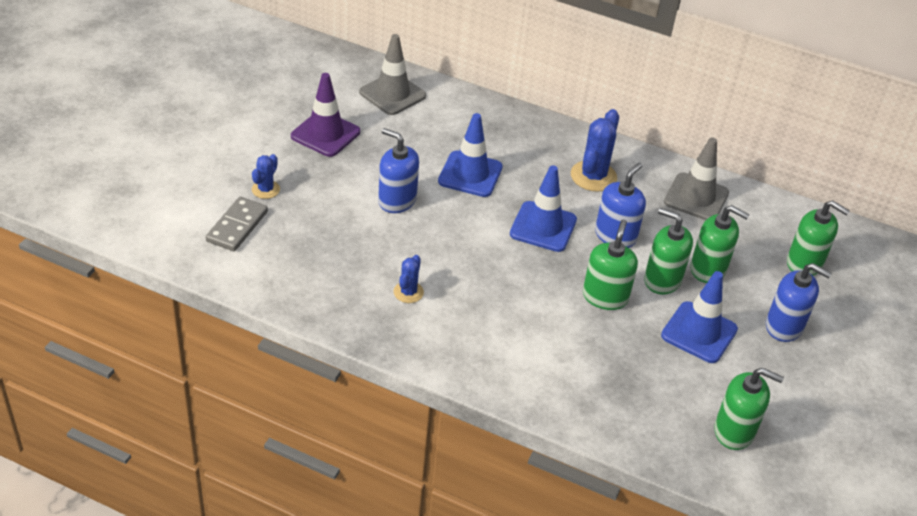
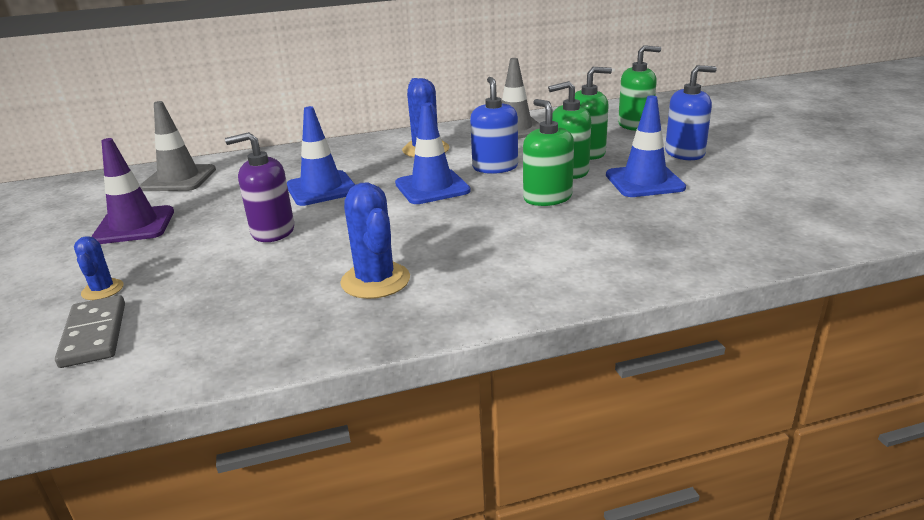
camera: 35 degrees left, 15 degrees down
(397, 200) = (272, 231): blue soap dispenser -> purple soap dispenser
(408, 292) = (375, 281): blue cactus -> blue cactus, size x1.74
(734, 431) = (773, 214): green soap dispenser -> none

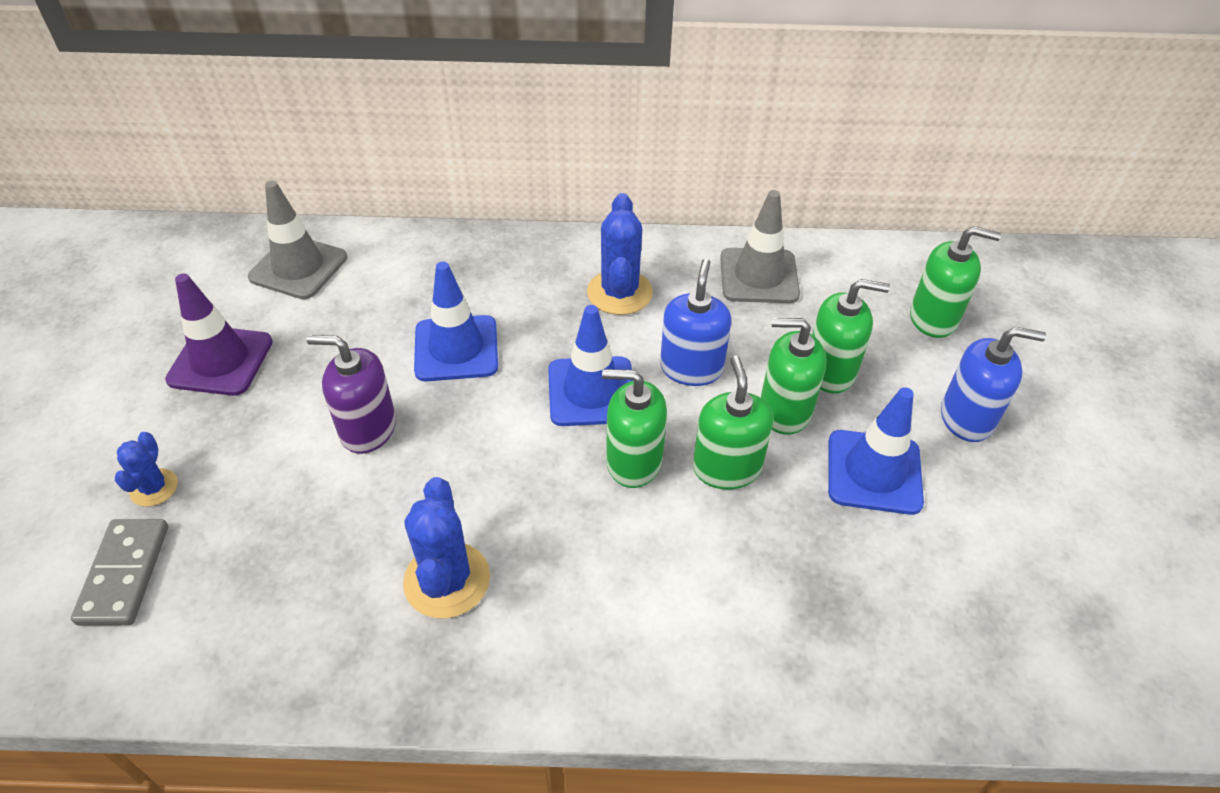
camera: 15 degrees right, 20 degrees up
(481, 207) = (633, 461): none -> green soap dispenser

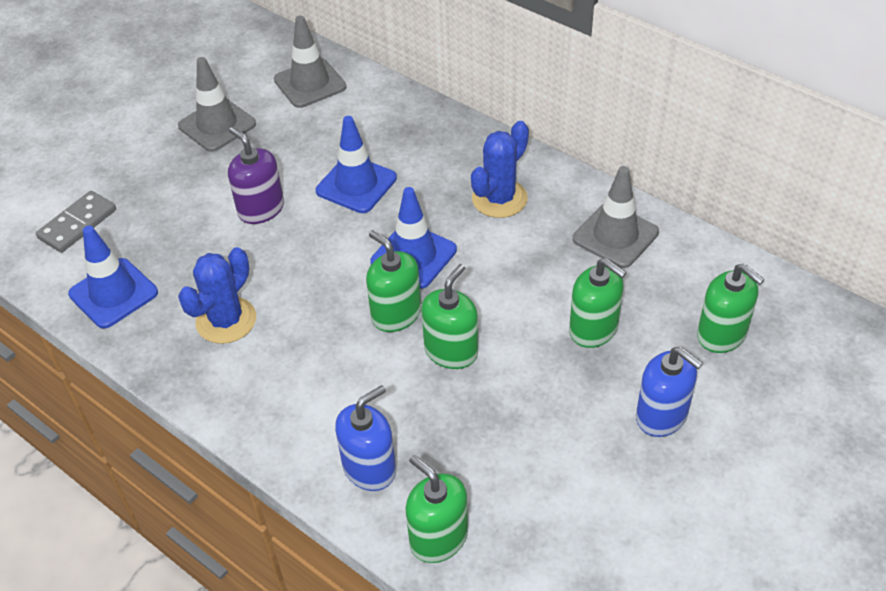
camera: 40 degrees right, 0 degrees up
(154, 488) = (126, 184): blue cactus -> none
(220, 361) = (217, 125): purple traffic cone -> grey traffic cone
(691, 368) = (495, 275): blue soap dispenser -> blue soap dispenser (369, 468)
(784, 411) = (530, 337): green soap dispenser -> green soap dispenser (438, 538)
(874, 472) = (548, 410): blue traffic cone -> blue traffic cone (113, 293)

